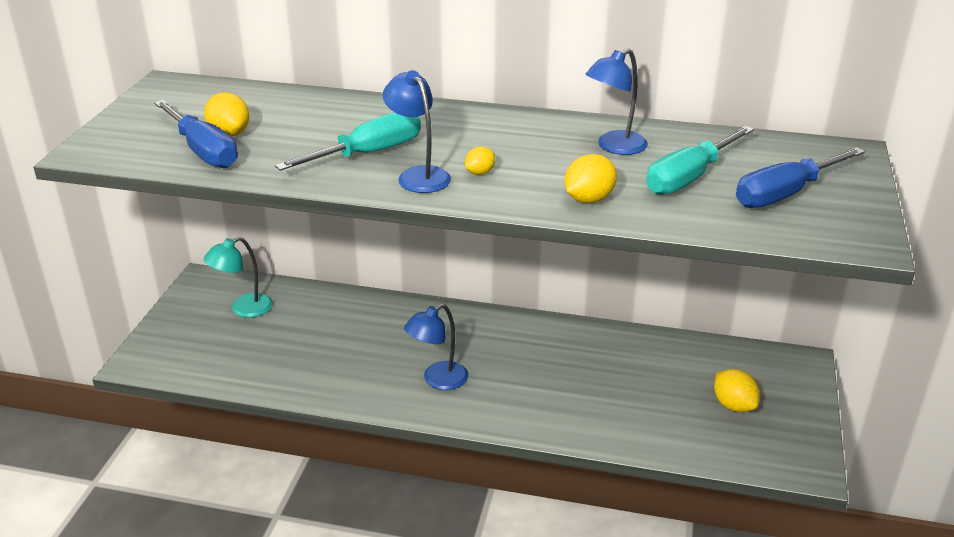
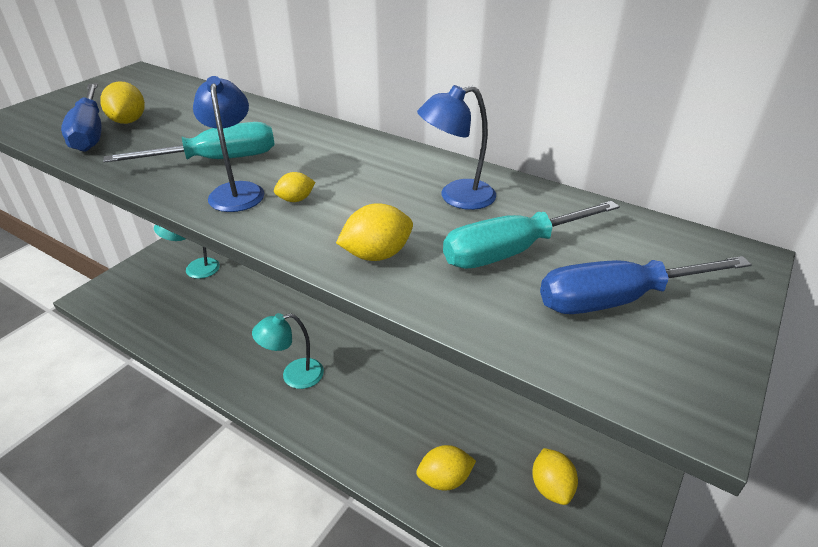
camera: 20 degrees right, 5 degrees up
(438, 380) = (294, 376): blue lamp -> turquoise lamp
(639, 424) = (444, 479): none -> yellow lemon

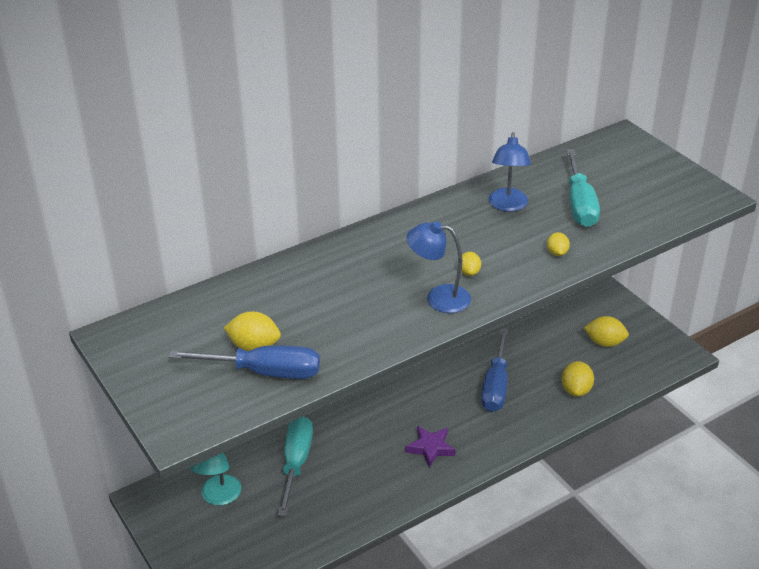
camera: 65 degrees left, 0 degrees up
(216, 160) = (378, 302): turquoise screwdriver -> turquoise screwdriver (296, 463)
(294, 376) = (430, 448): turquoise lamp -> purple star
(377, 255) = (557, 253): yellow lemon -> yellow lemon, size x0.60
(618, 299) = (639, 186): blue screwdriver -> blue screwdriver (496, 385)

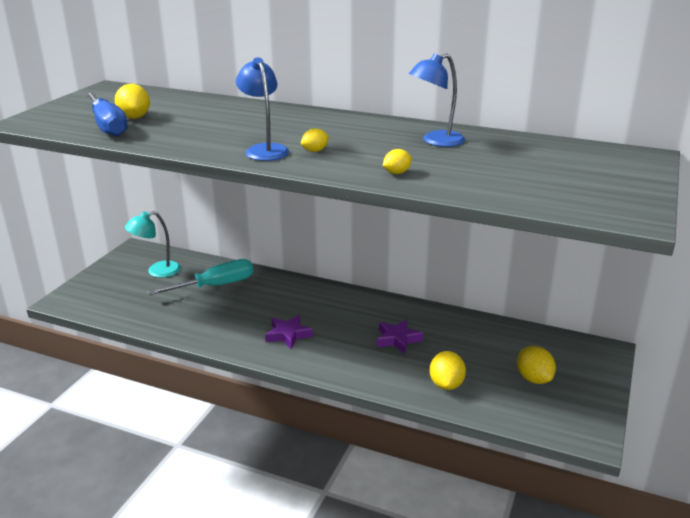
camera: 55 degrees right, 10 degrees down
(496, 385) = (398, 339): blue screwdriver -> purple star
(576, 390) = (446, 384): yellow lemon -> yellow lemon turned 60 degrees counterclockwise
(579, 204) = (491, 164): turquoise screwdriver -> none

